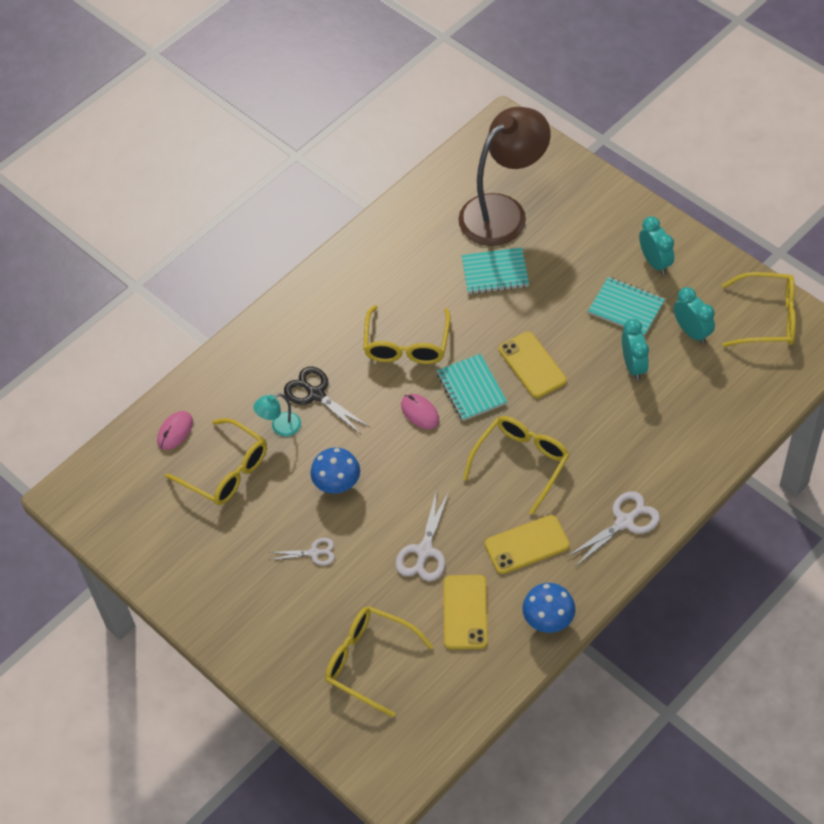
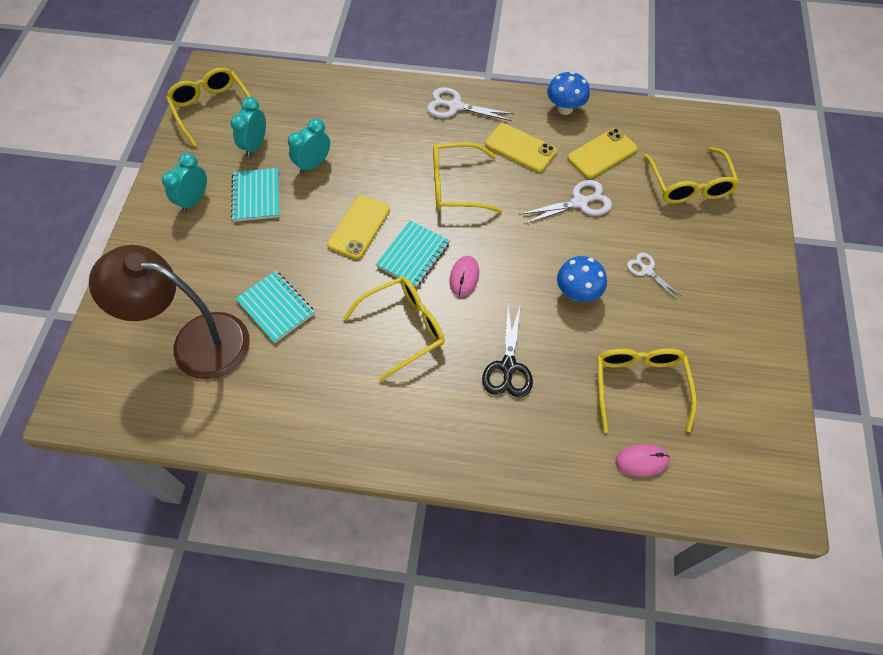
camera: 130 degrees left, 5 degrees up
(280, 427) = (563, 373): turquoise lamp -> none

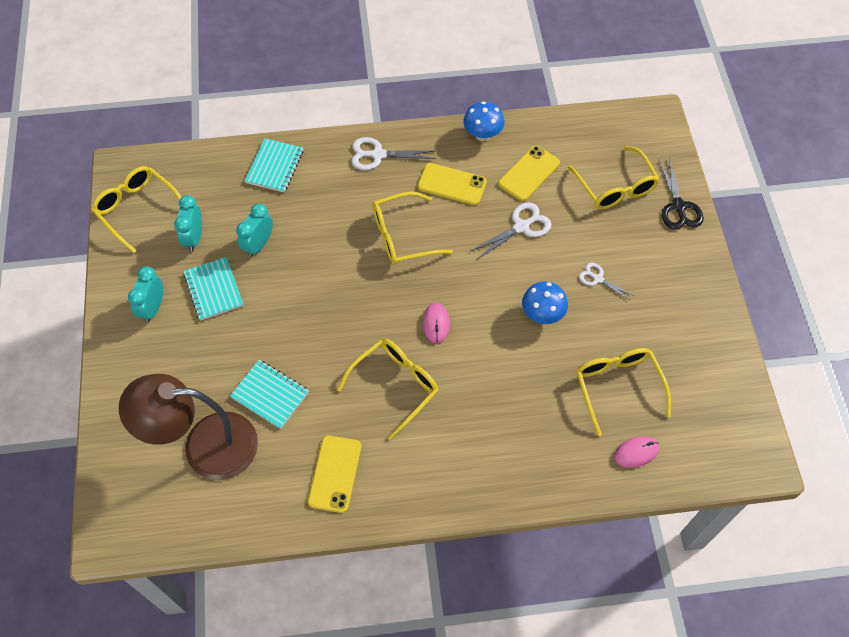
camera: 15 degrees left, 0 degrees up
(359, 227) = (323, 298): yellow phone -> yellow phone (335, 474)
(413, 255) = (383, 313): turquoise notebook -> turquoise notebook (274, 166)
(508, 366) = (499, 398): black scissors -> black scissors (678, 206)

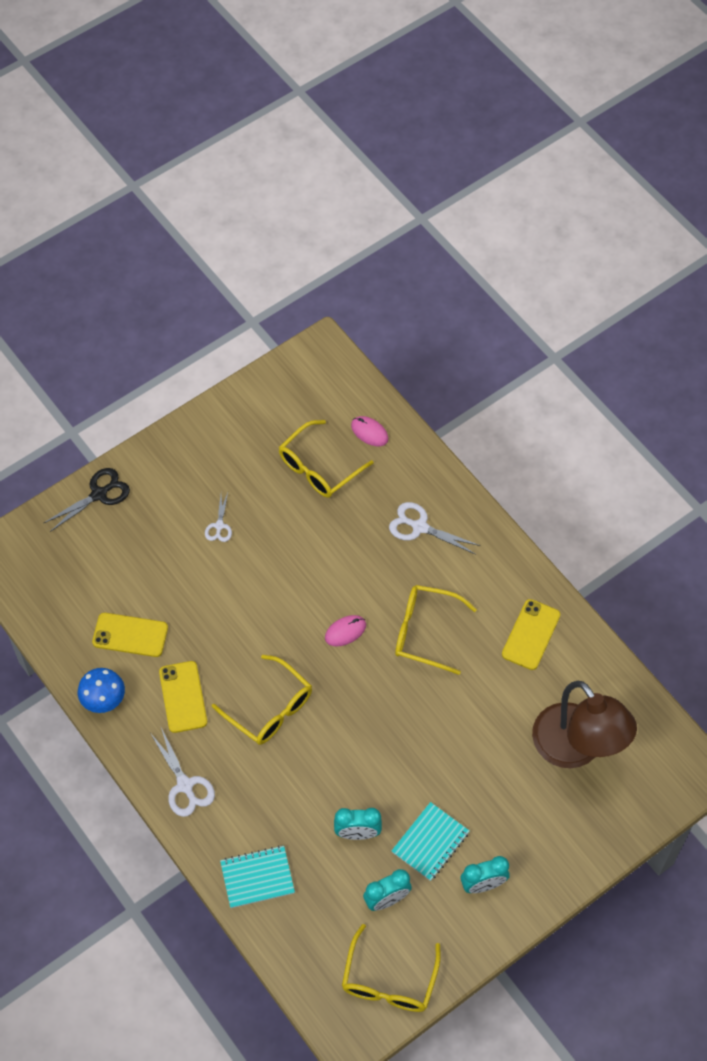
camera: 120 degrees left, 0 degrees up
(270, 395) = (498, 726): turquoise notebook -> none
(335, 474) = (531, 634): yellow phone -> yellow phone turned 45 degrees counterclockwise
(521, 227) = (198, 612): white scissors -> white scissors (420, 527)
(542, 314) = (284, 553): blue mushroom -> none
(615, 186) = (104, 555): yellow glasses -> none

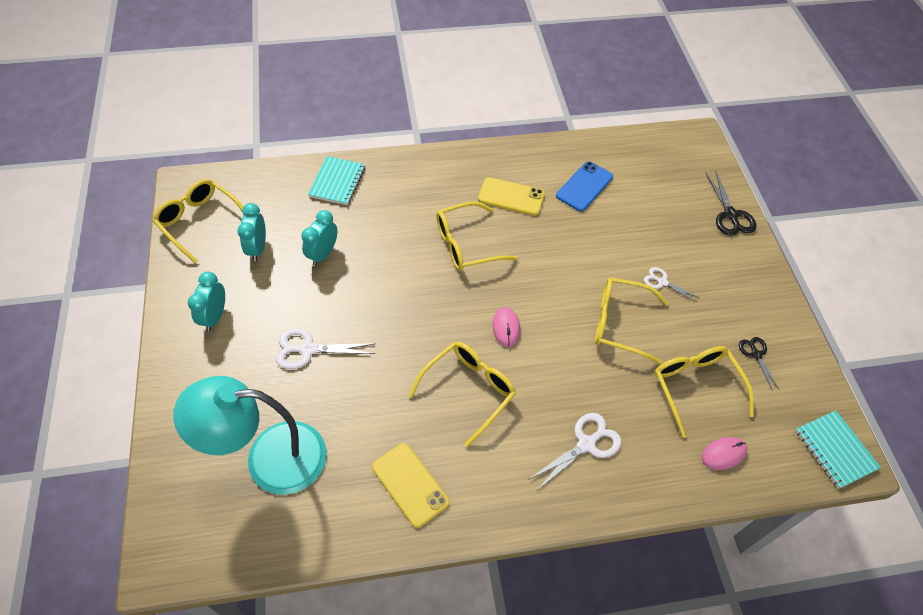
camera: 115 degrees right, 5 degrees down
(104, 700) = (537, 153): blue mushroom -> none
(130, 635) = (584, 186): yellow phone -> blue phone
(185, 785) = (438, 171): white scissors -> white scissors (308, 349)
(259, 433) = (756, 355): none -> black scissors
(286, 543) = (620, 323): none -> yellow glasses
(430, 842) = (277, 298): turquoise notebook -> turquoise notebook (835, 450)
(576, 749) = (269, 458): brown lamp -> turquoise lamp

